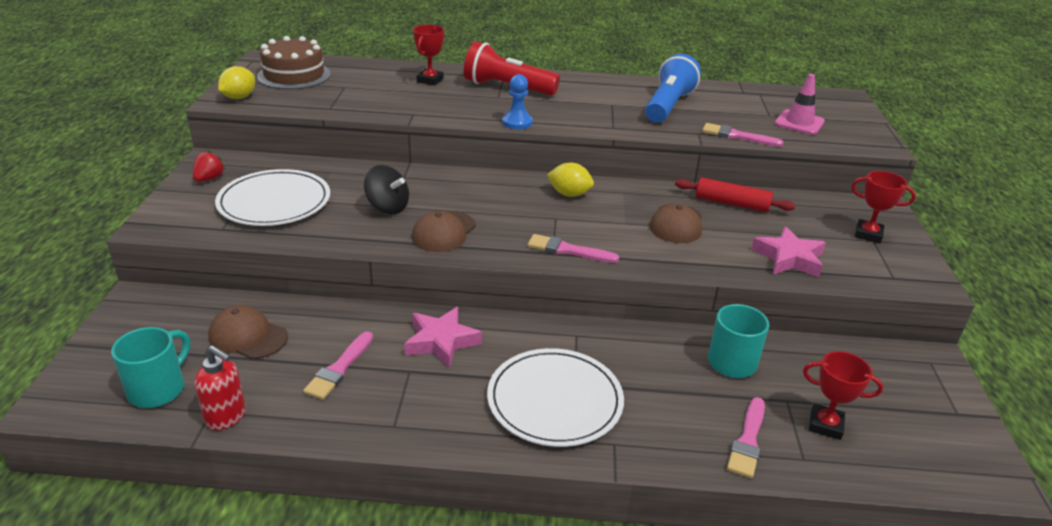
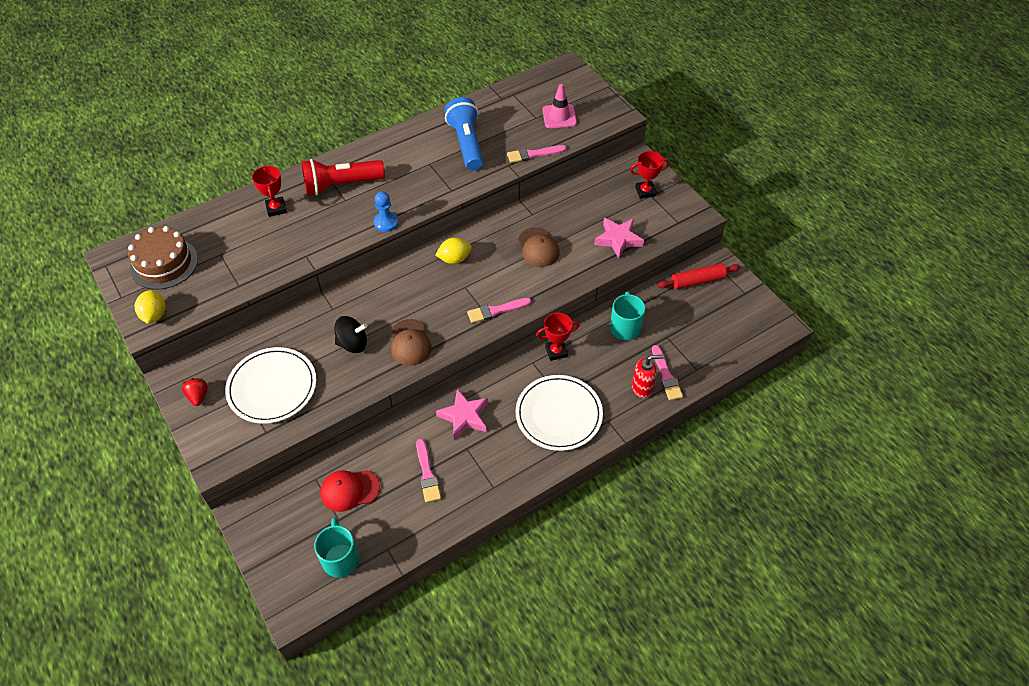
camera: 35 degrees left, 20 degrees up
(226, 417) = (400, 546): red soap dispenser -> red soap dispenser (642, 388)
(248, 336) = (349, 490): brown cap -> red cap
(732, 203) = (555, 208): red rolling pin -> red rolling pin (697, 281)
(825, 425) = (693, 341): red trophy -> red trophy (556, 351)

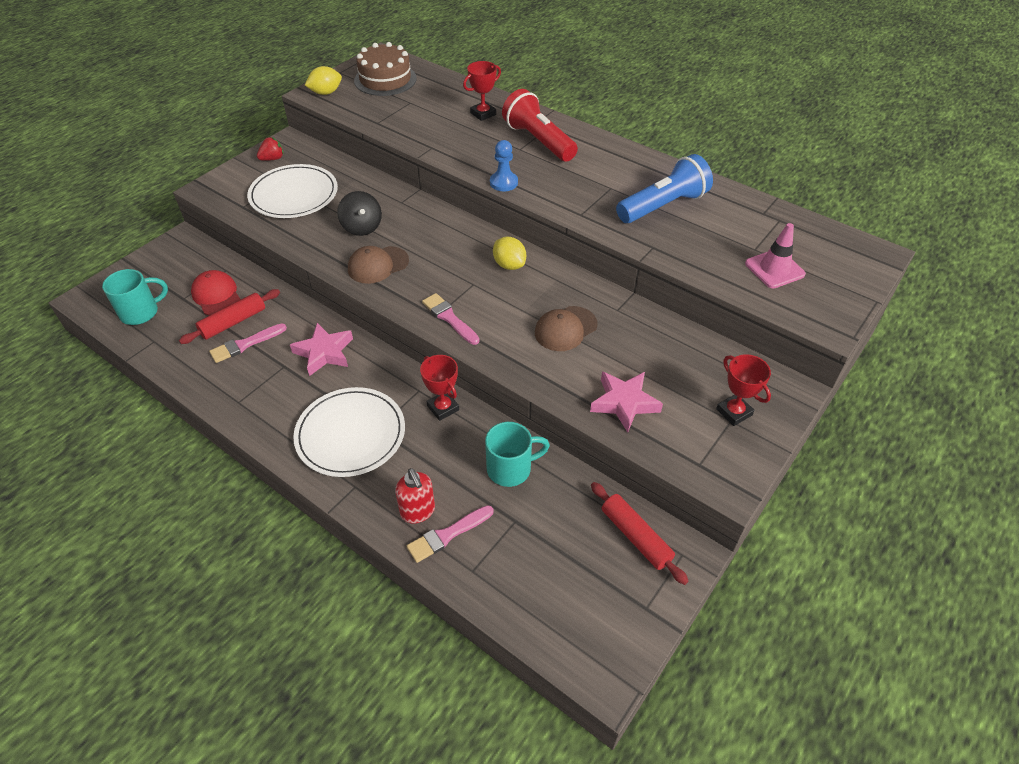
camera: 70 degrees right, 5 degrees down
(394, 480) = (233, 322): none -> red rolling pin
(533, 154) = (687, 263): pink brush -> none

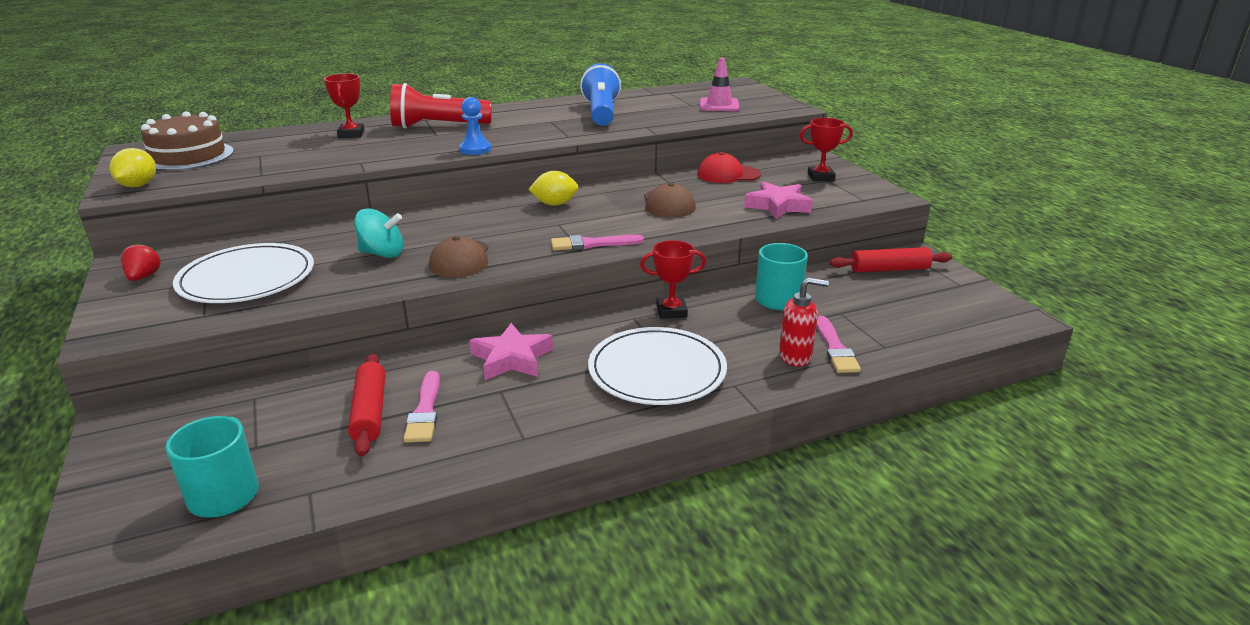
camera: 60 degrees left, 20 degrees down
(216, 295) = (295, 415): red cap -> red cap (728, 174)
(362, 227) = (382, 254): black spinning top -> turquoise spinning top

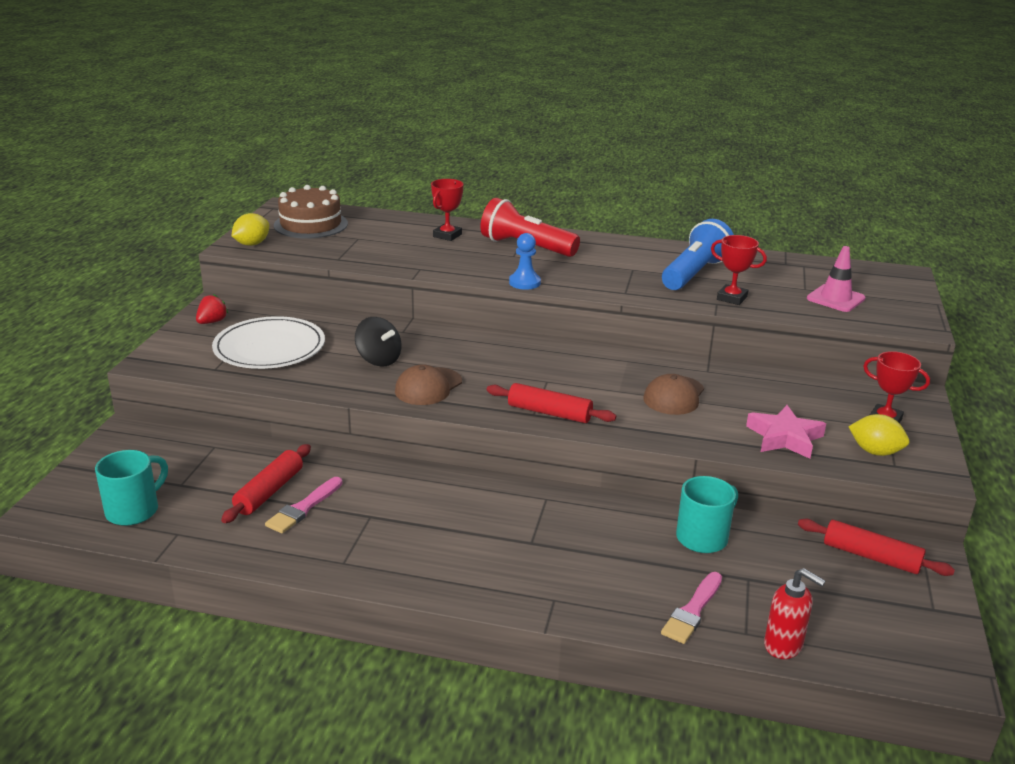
camera: 35 degrees right, 0 degrees up
(382, 254) = (378, 359): turquoise spinning top -> black spinning top
(512, 358) = (408, 492): pink star -> none
(554, 204) = (569, 359): yellow lemon -> yellow lemon (875, 452)
(592, 244) = (549, 413): pink brush -> red rolling pin
(657, 370) = (506, 555): white plate -> none
(671, 311) = (586, 506): red trophy -> red trophy (732, 298)
(728, 174) = (782, 382): red cap -> none
(795, 357) = (643, 601): red soap dispenser -> red soap dispenser (783, 646)

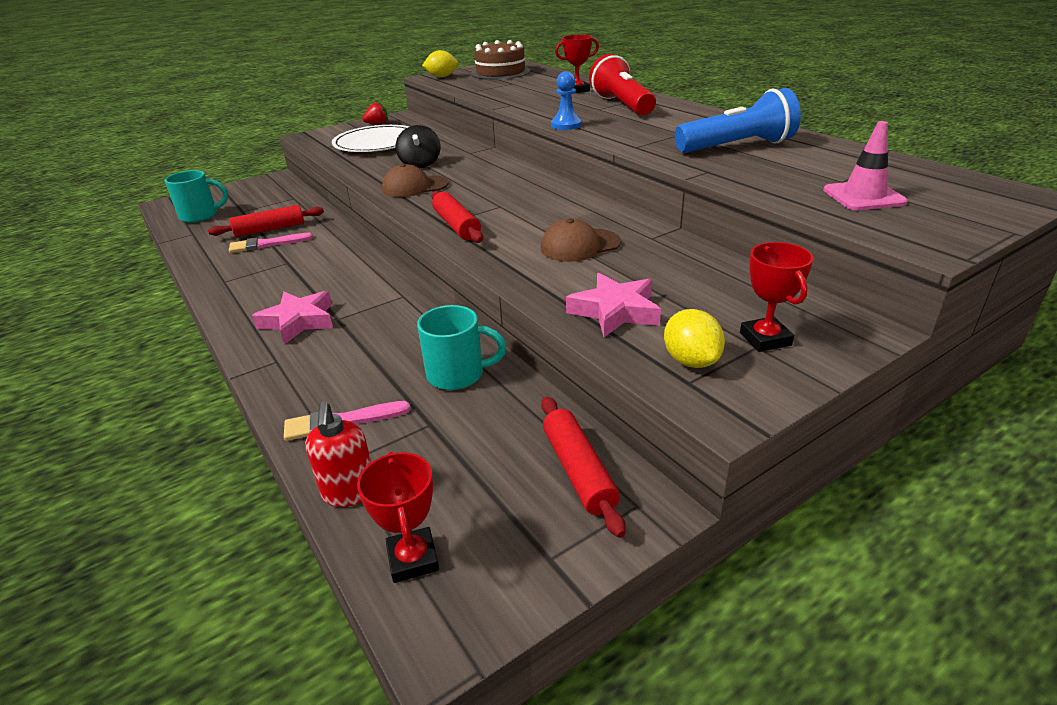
camera: 45 degrees right, 5 degrees up
(503, 561) = (298, 321): none -> pink star
(732, 298) = (734, 171): red trophy -> red trophy (413, 559)

